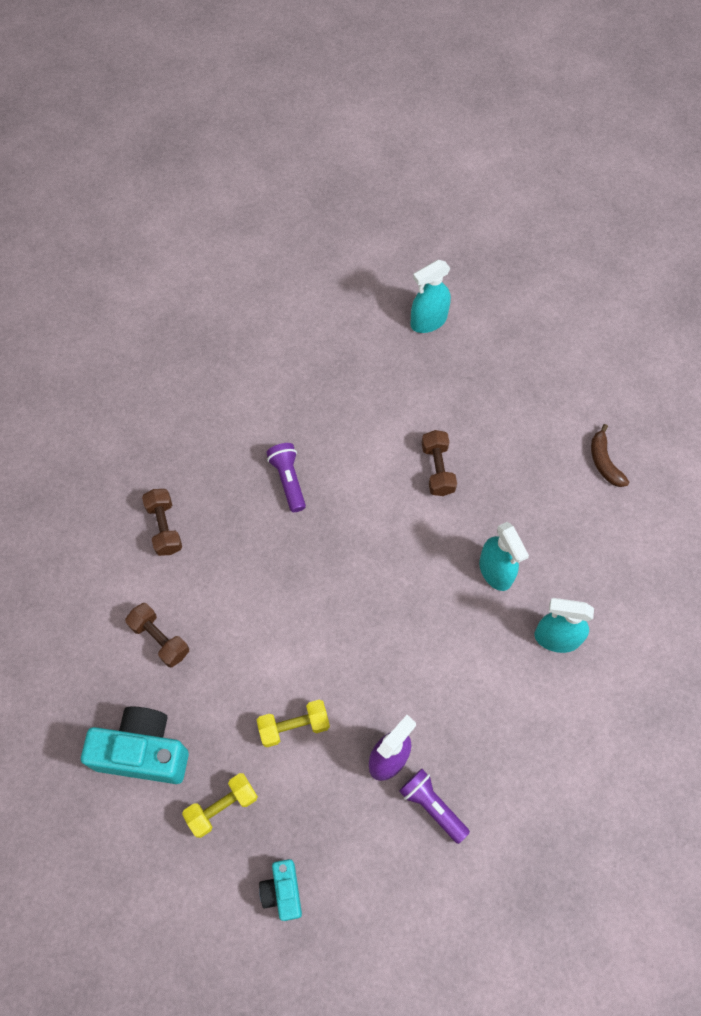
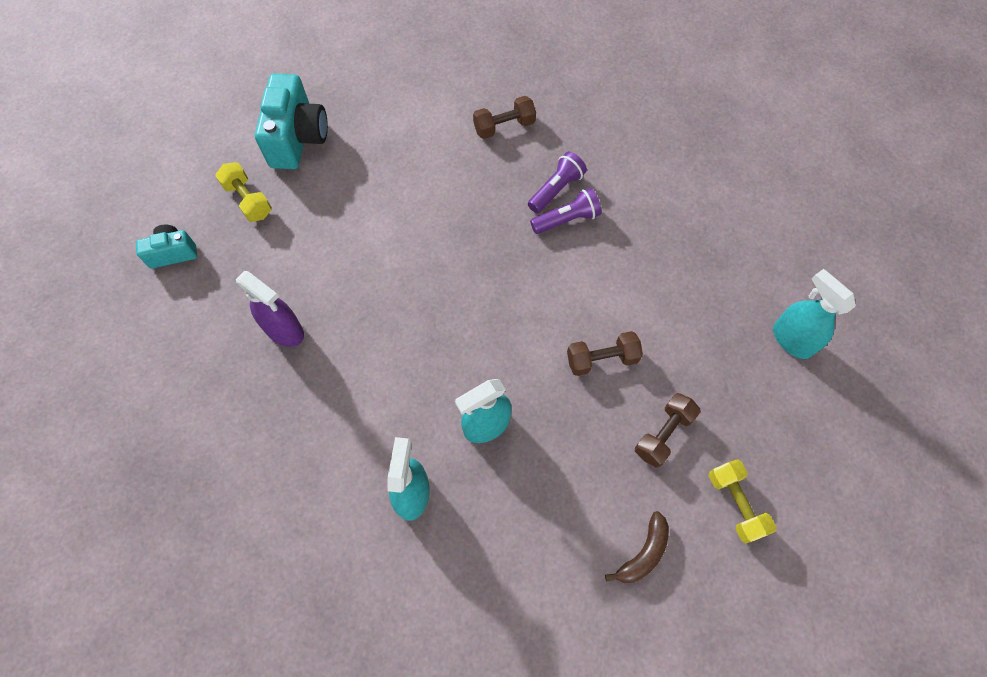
camera: 85 degrees right, 0 degrees up
(160, 639) = (397, 137): brown dumbbell -> brown dumbbell (663, 434)
(294, 726) = (317, 248): yellow dumbbell -> yellow dumbbell (735, 503)
(432, 806) = (237, 372): purple flashlight -> purple flashlight (556, 190)
(604, 462) = (643, 553): brown banana -> brown banana turned 150 degrees clockwise

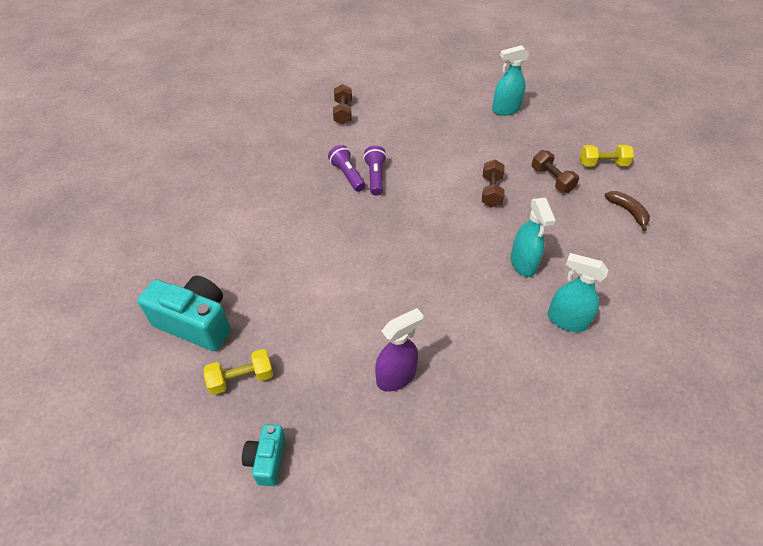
camera: 70 degrees left, 15 degrees down
(504, 127) = (275, 186): brown dumbbell -> brown dumbbell (343, 112)

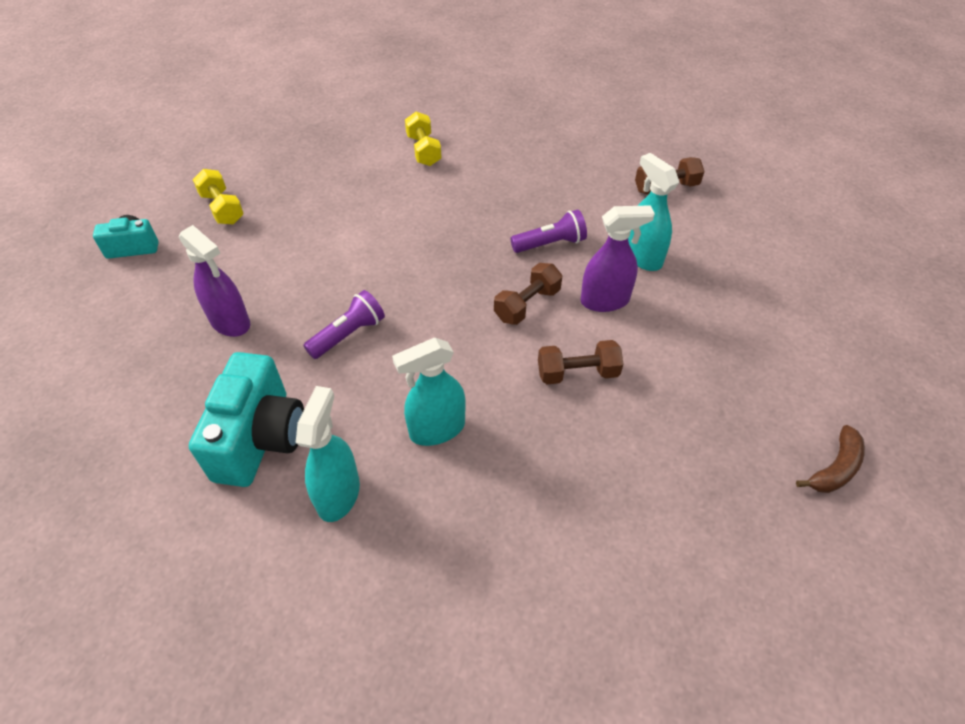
camera: 75 degrees right, 0 degrees up
(196, 323) = (285, 163): turquoise camera -> turquoise camera (261, 438)
(347, 175) = (541, 218): purple flashlight -> purple flashlight (348, 334)
(436, 165) = (605, 301): none -> purple spray bottle
(505, 110) = (798, 369): turquoise spray bottle -> turquoise spray bottle (642, 257)
(552, 179) = (645, 454): brown dumbbell -> brown dumbbell (527, 304)
(603, 164) = (731, 537): yellow dumbbell -> yellow dumbbell (423, 150)
(628, 211) = (613, 584): brown banana -> brown banana (835, 468)

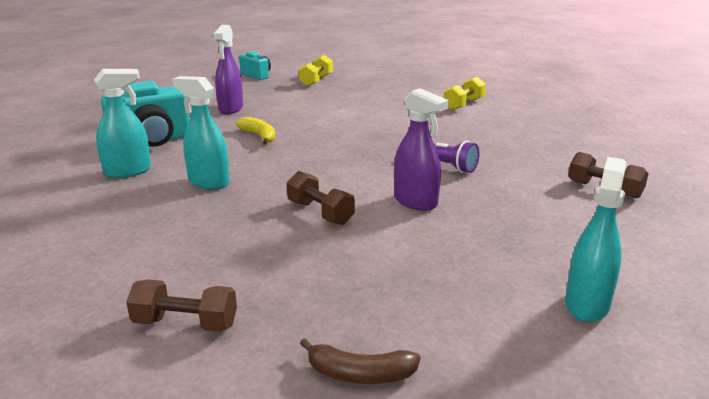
camera: 55 degrees right, 25 degrees down
(348, 334) = (259, 136): purple flashlight -> yellow banana
(527, 304) = (366, 176): brown dumbbell -> brown dumbbell (185, 323)
(642, 257) = (494, 203): turquoise spray bottle -> turquoise spray bottle (587, 304)

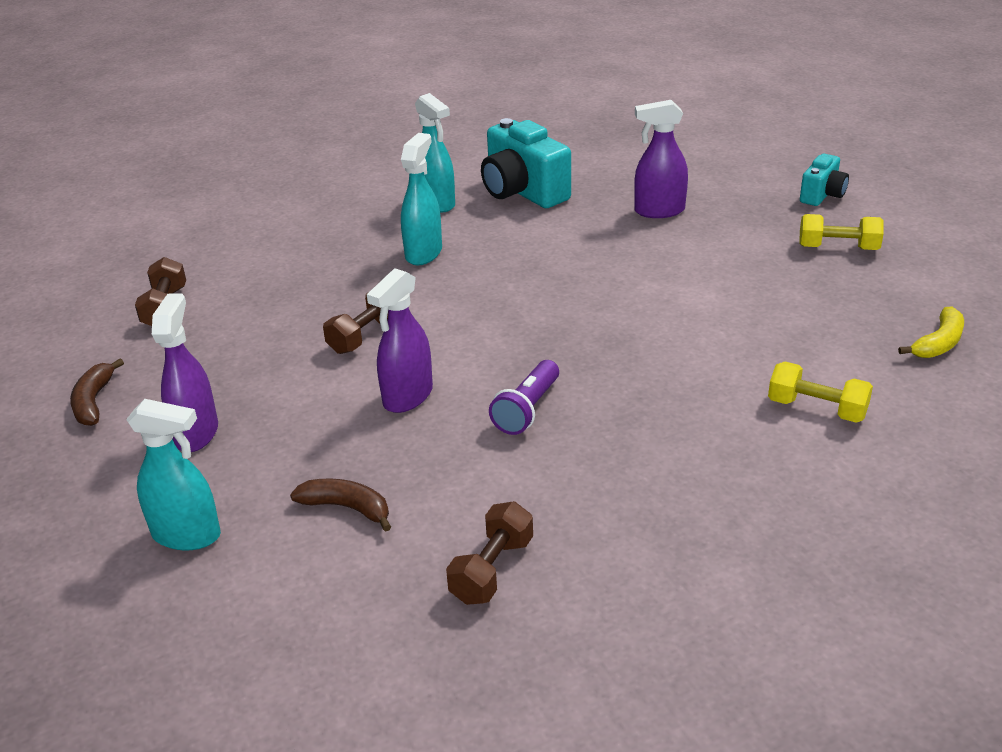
camera: 80 degrees right, 10 degrees up
(259, 136) = (570, 252): yellow banana -> yellow banana (938, 343)
(439, 300) = (196, 433): none -> purple spray bottle
(547, 231) = (347, 508): none -> brown banana

